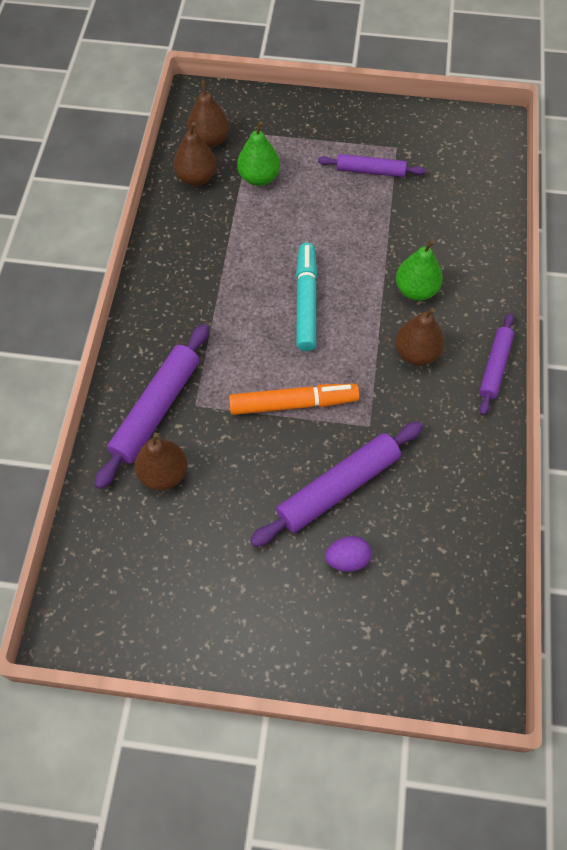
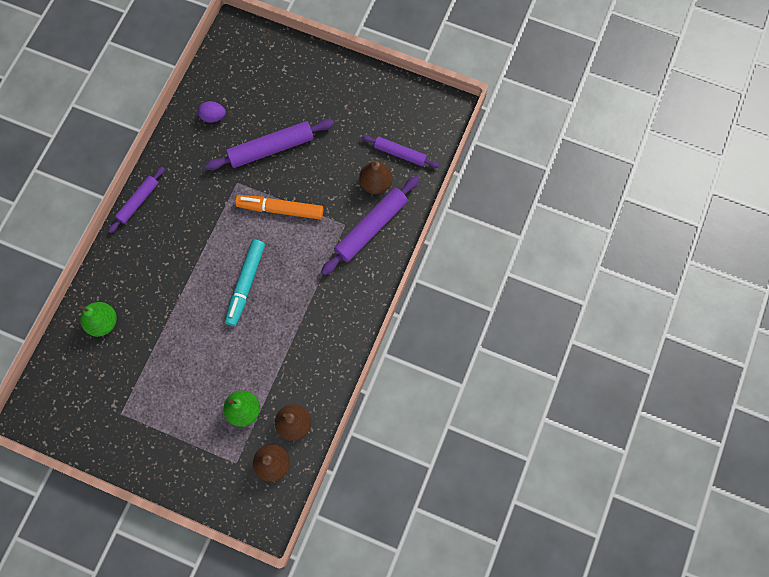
camera: 165 degrees left, 10 degrees up
(347, 559) = (281, 107): purple egg -> purple egg (213, 117)
(370, 171) = (152, 393): purple rolling pin -> purple rolling pin (400, 153)
(416, 290) = (164, 273): green pear -> green pear (103, 322)
(416, 353) = (185, 224): brown pear -> none

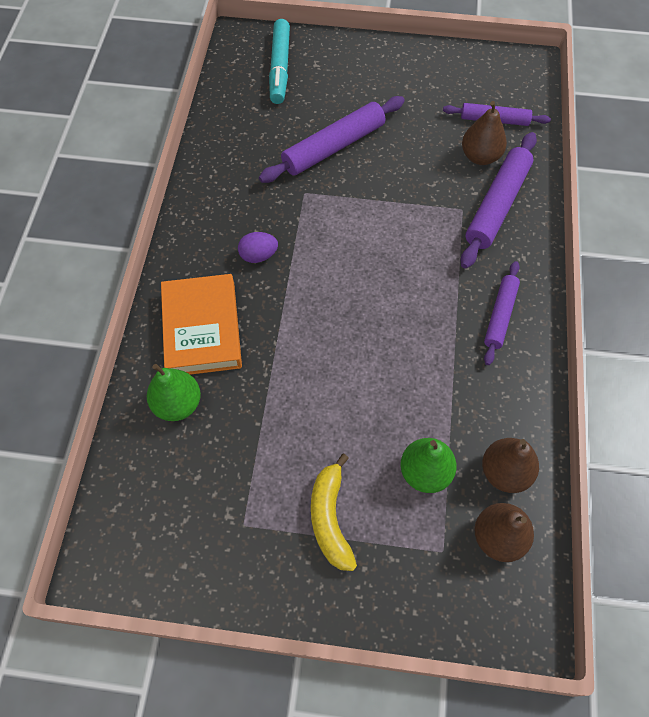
camera: 15 degrees left, 10 degrees down
(134, 273) = (202, 329): none -> orange book
(138, 201) = (180, 242): purple rolling pin -> purple rolling pin (500, 315)
(175, 423) = (330, 518): none -> yellow banana
(213, 117) = (247, 129): purple egg -> purple egg (258, 256)
(246, 284) = (362, 307): turquoise marker -> turquoise marker (280, 68)
(280, 209) = (373, 210): orange marker -> none

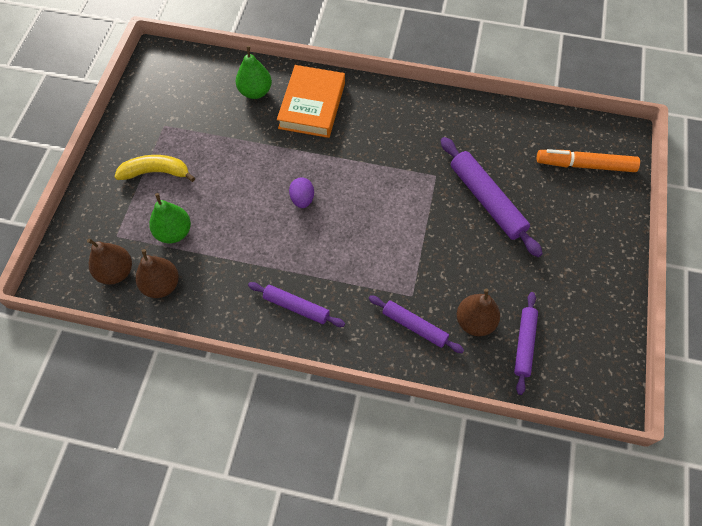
camera: 95 degrees right, 0 degrees up
(202, 329) = (312, 105): orange book -> orange book turned 75 degrees counterclockwise
(258, 256) = (373, 141): purple egg -> purple egg (302, 199)
(280, 68) = (585, 165): turquoise marker -> orange marker
(497, 205) = (414, 326): purple rolling pin -> purple rolling pin, size x0.62

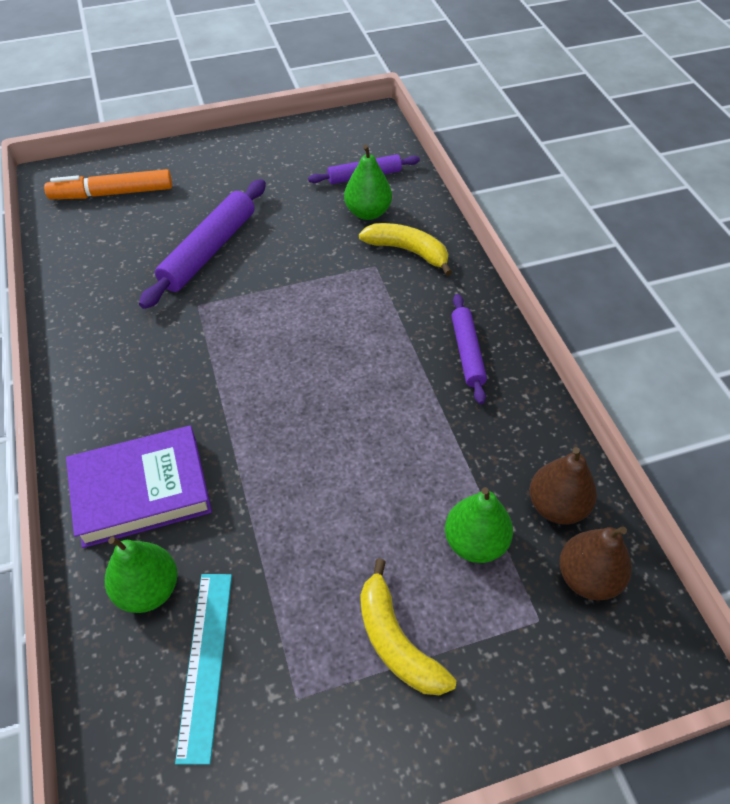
camera: 120 degrees left, 10 degrees down
(205, 100) = (205, 662): none -> turquoise ruler
(302, 199) = (318, 419): purple egg -> none
(312, 105) = (141, 491): orange book -> purple book
(414, 326) = (408, 251): purple rolling pin -> yellow banana
(475, 322) = (367, 212): brown pear -> green pear
(585, 165) = (112, 193): orange marker -> orange marker turned 105 degrees clockwise

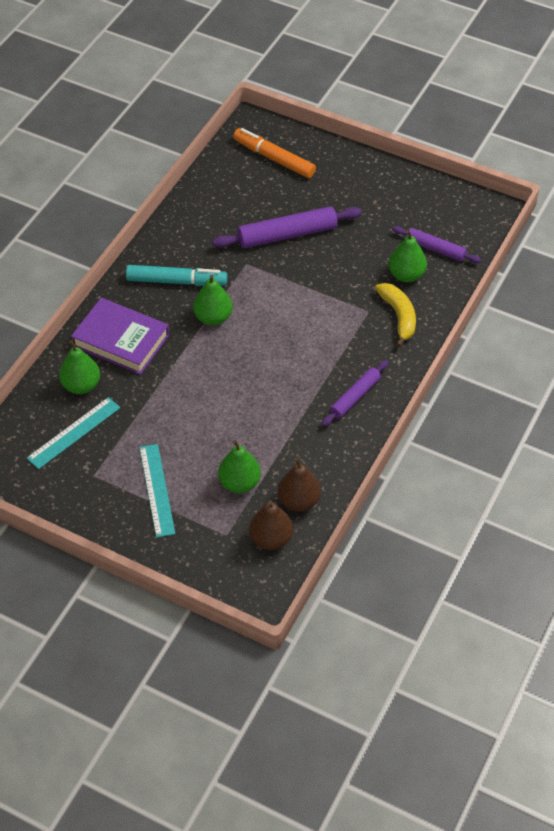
camera: 45 degrees right, 0 degrees up
(137, 375) = (176, 281): none -> turquoise marker
(225, 383) = (213, 317): none -> green pear
(396, 641) = (156, 490): yellow banana -> turquoise ruler

